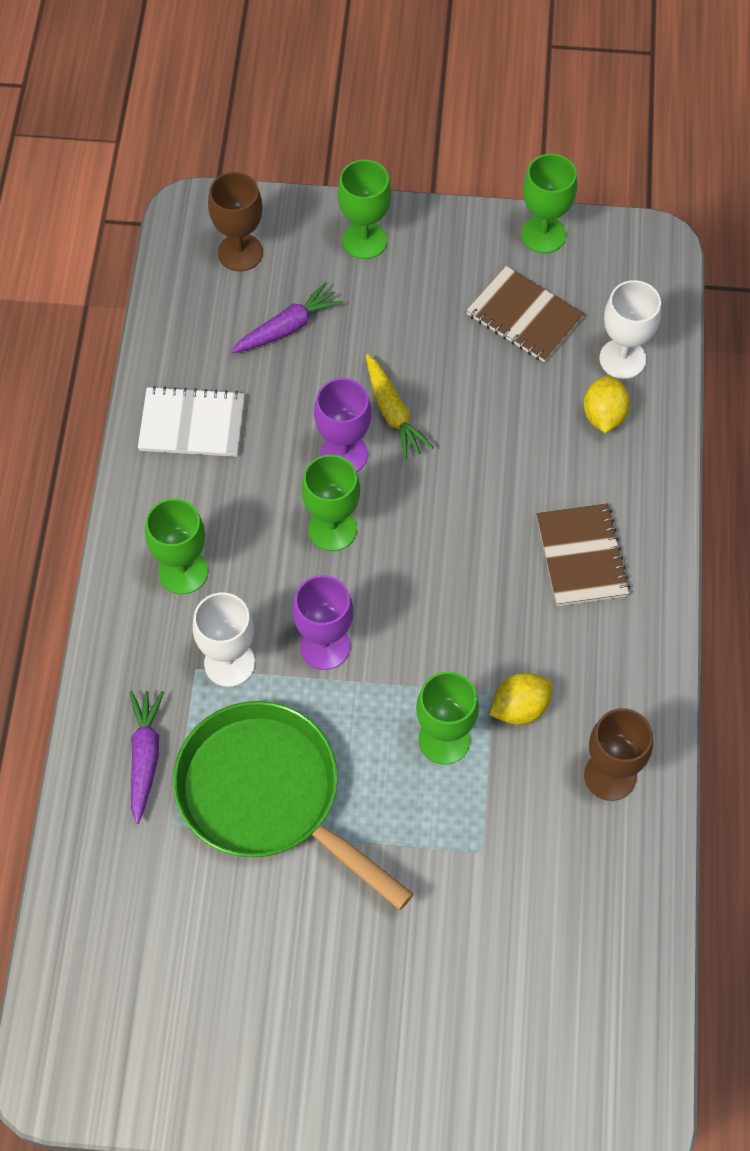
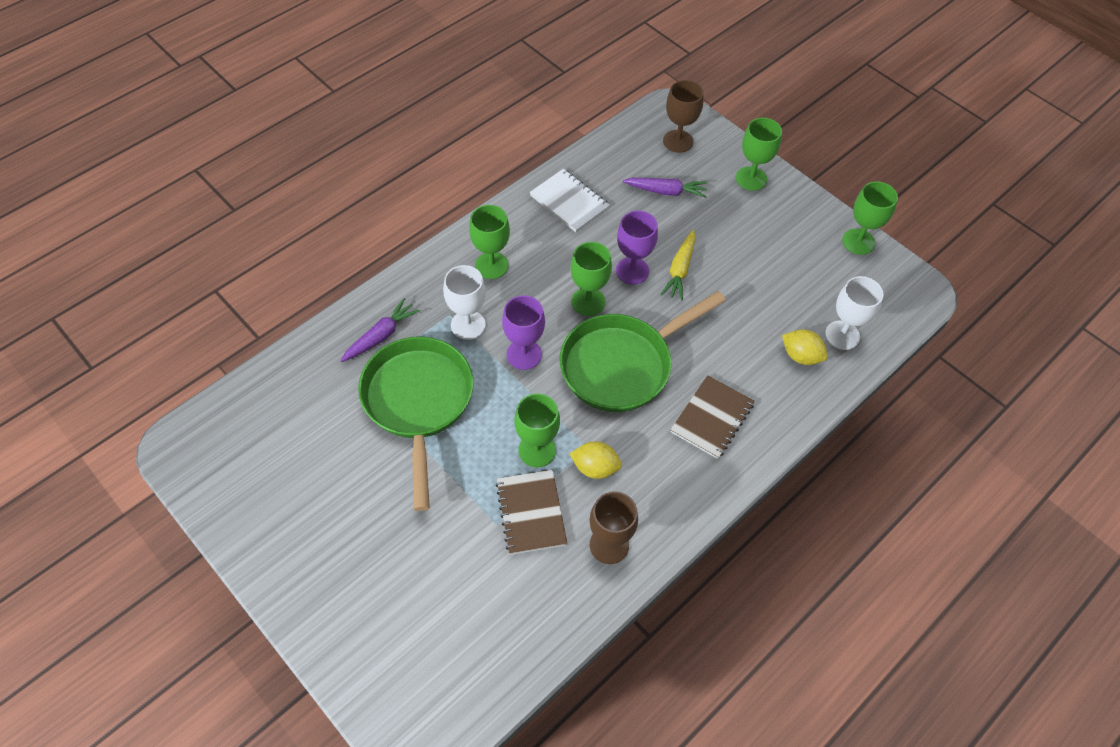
camera: 40 degrees right, 5 degrees down
(438, 573) = (622, 365): none -> green pan
(524, 316) = (804, 274): brown notebook -> brown notebook (531, 513)
(604, 415) = (800, 356): yellow lemon -> yellow lemon turned 75 degrees clockwise

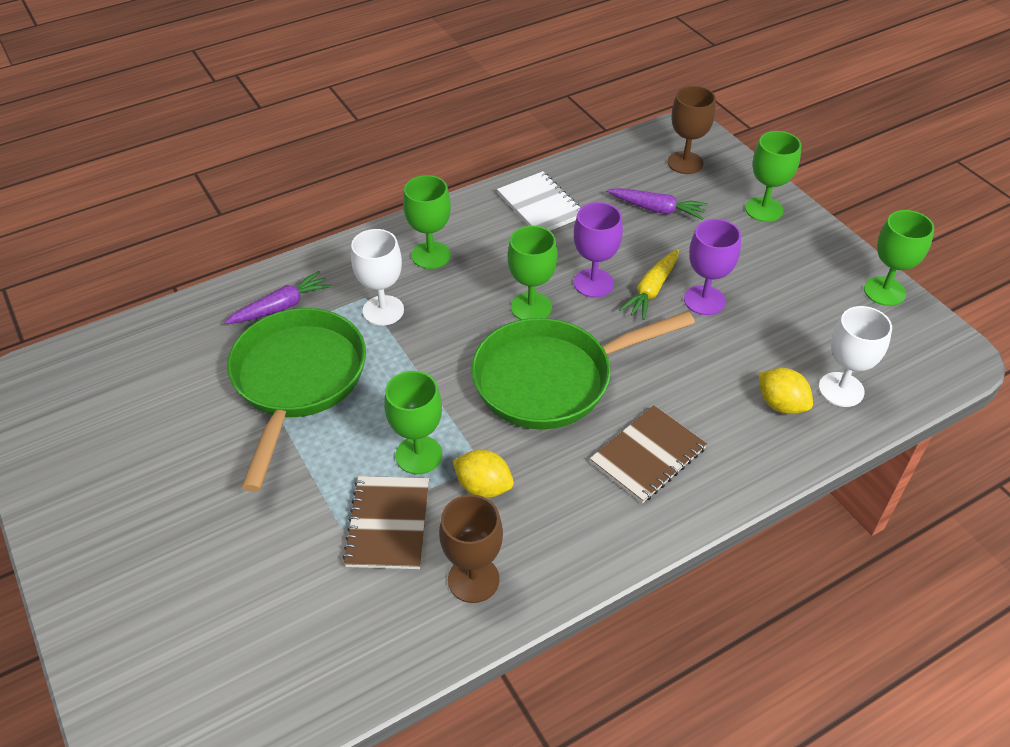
camera: 15 degrees right, 10 degrees down
(524, 354) = (437, 350): purple goblet -> purple goblet (704, 300)

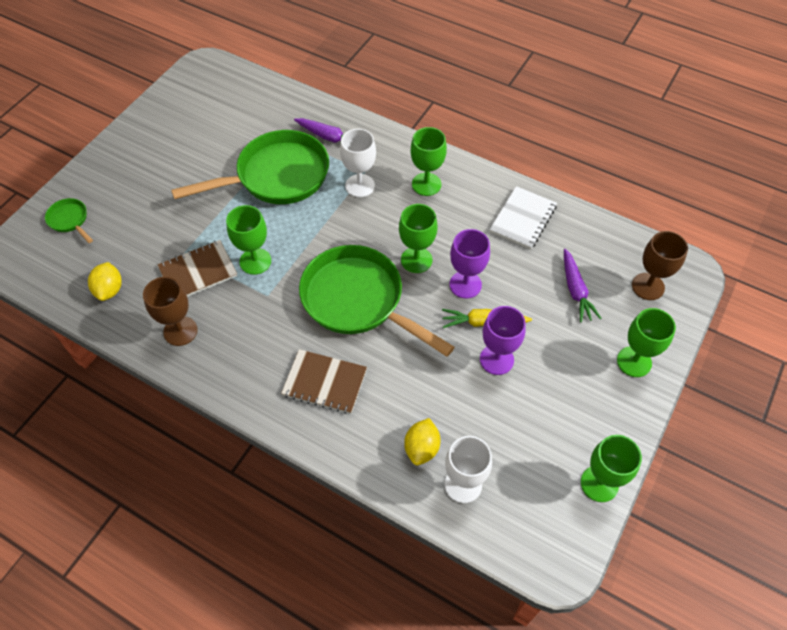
camera: 60 degrees right, 10 degrees up
(158, 657) = (70, 220): none -> green pan
(483, 487) = (249, 305): yellow lemon -> yellow lemon (109, 290)

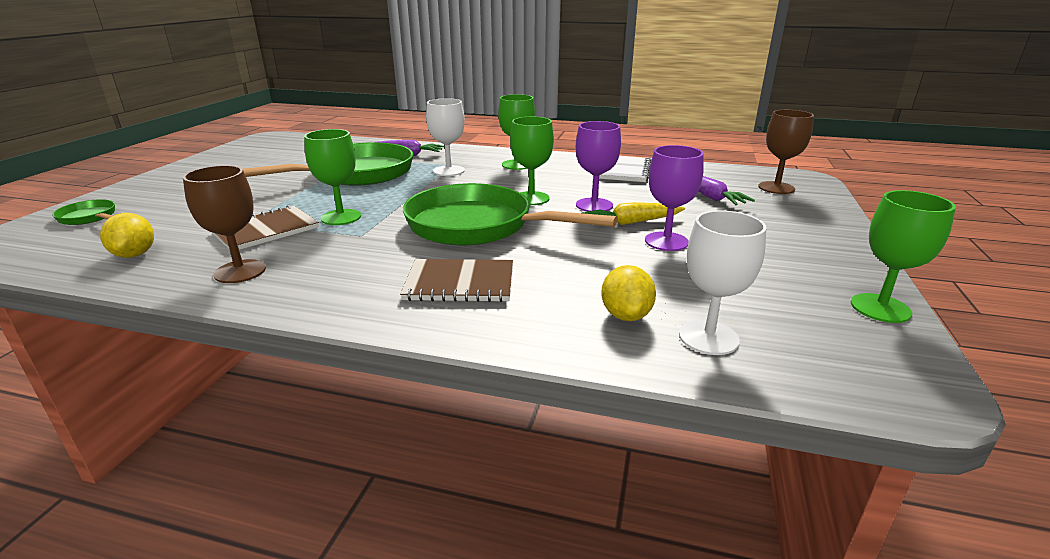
camera: 15 degrees left, 30 degrees down
(634, 361) = (813, 225): green goblet -> none

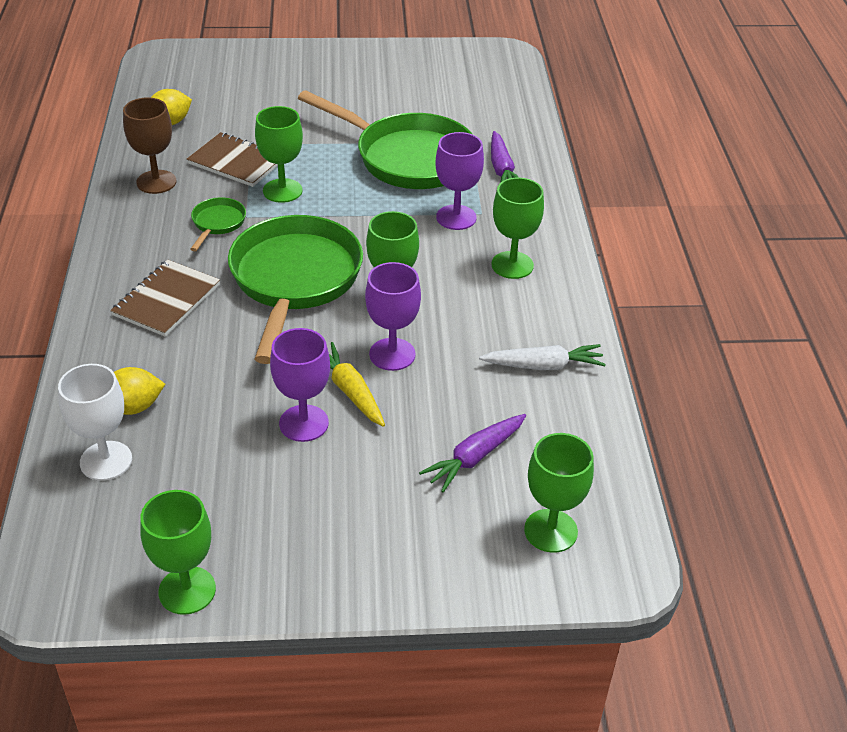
camera: 70 degrees right, 15 degrees up
(89, 217) = (230, 67): green pan -> green pan (217, 223)
(449, 171) = (456, 217): white goblet -> purple goblet
(460, 283) = (166, 300): brown notebook -> brown notebook turned 45 degrees clockwise
(624, 171) = (543, 365): white notebook -> white carrot
(776, 188) = (550, 531): brown goblet -> green goblet

